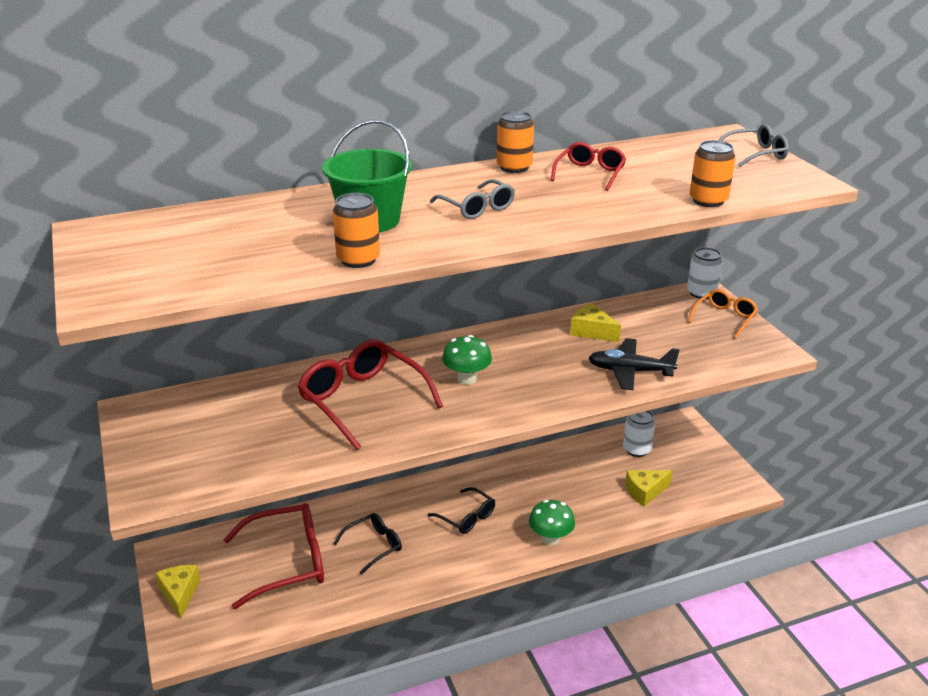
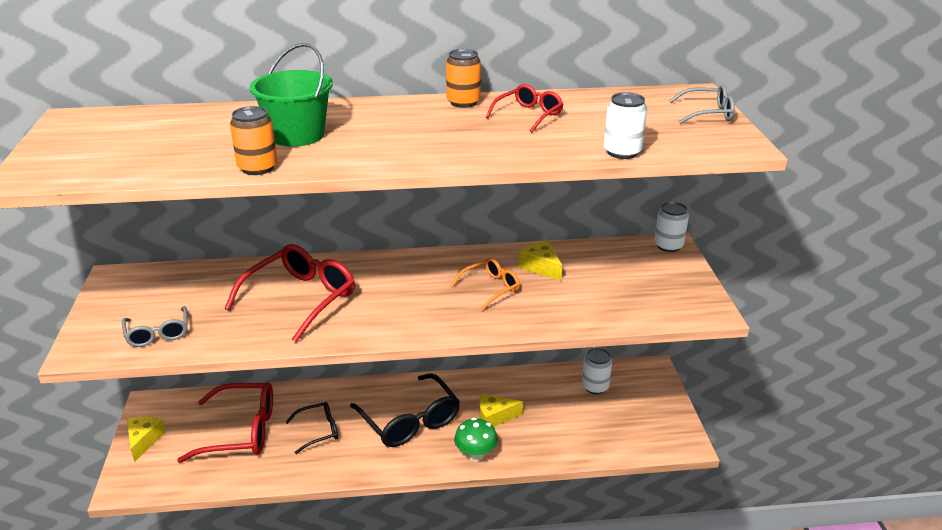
camera: 15 degrees right, 0 degrees up
(362, 400) = (301, 298): red glasses -> red glasses turned 60 degrees clockwise
(467, 379) = (402, 293): green mushroom -> none
(467, 517) = (410, 421): black glasses -> black glasses, size x1.80
(477, 208) = (399, 135): grey glasses -> grey glasses (158, 333)
(630, 371) = (555, 309): black plane -> none
(645, 492) = (584, 428): yellow cheese -> yellow cheese (494, 417)
(708, 200) = (622, 152): orange can -> white can
(724, 318) = (677, 273): orange glasses -> orange glasses (490, 288)

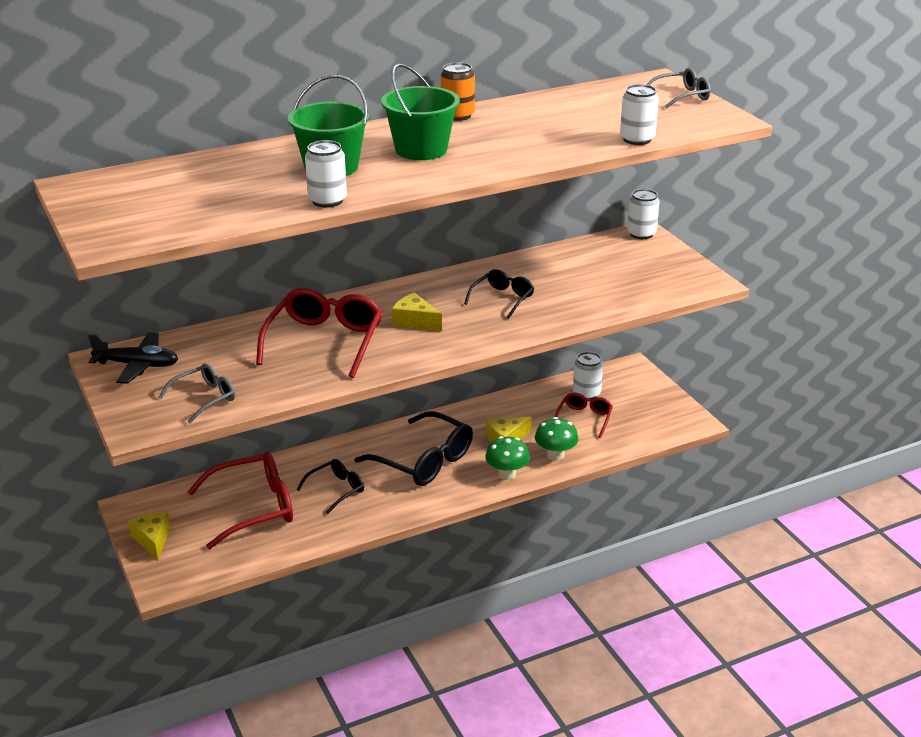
camera: 20 degrees left, 0 degrees up
(133, 288) = (137, 365): none -> black plane
(158, 333) = (205, 398): grey glasses -> grey glasses turned 90 degrees counterclockwise
(257, 168) = (327, 200): orange can -> white can
(396, 130) = (421, 150): none -> green bucket
(490, 288) = (502, 298): orange glasses -> black glasses
(528, 115) = (529, 119): red glasses -> red glasses (584, 418)
(531, 446) = (555, 455): none -> green mushroom
(541, 267) = (537, 272): yellow cheese -> yellow cheese (415, 322)

